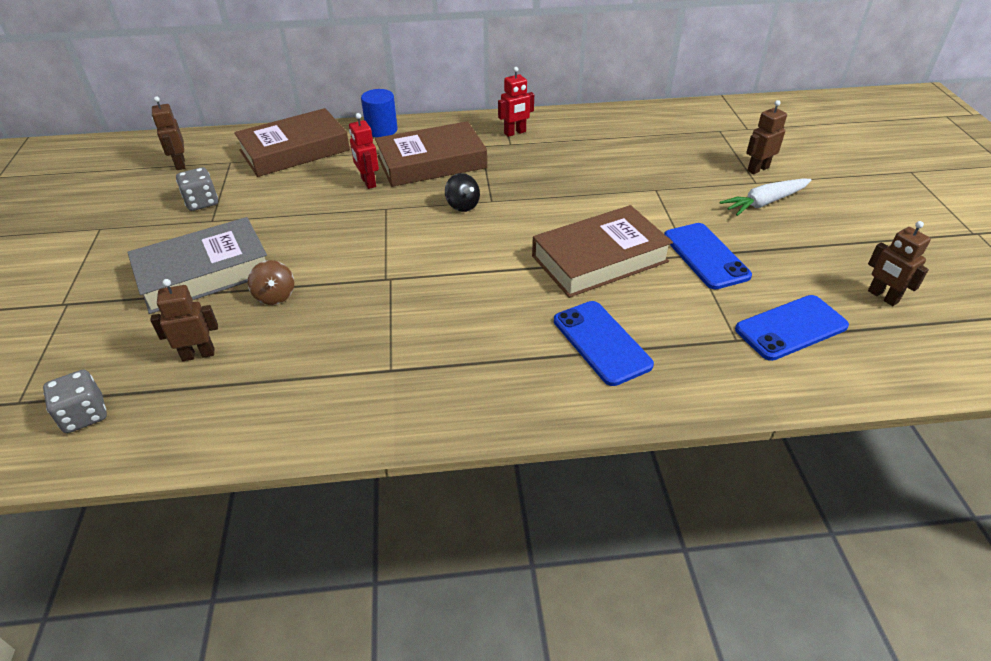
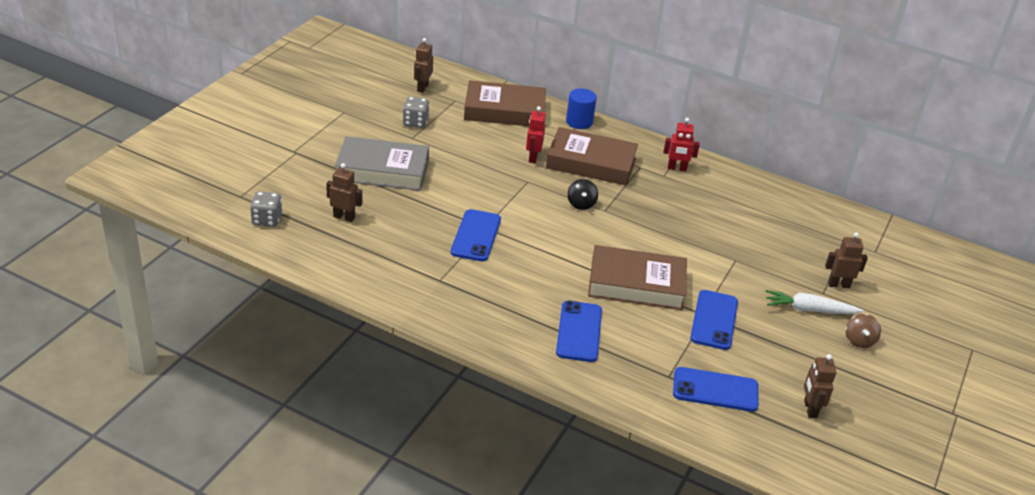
camera: 30 degrees right, 5 degrees down
(275, 296) = (411, 205): brown spinning top -> brown spinning top (859, 341)
(385, 293) = (476, 236): none -> blue phone

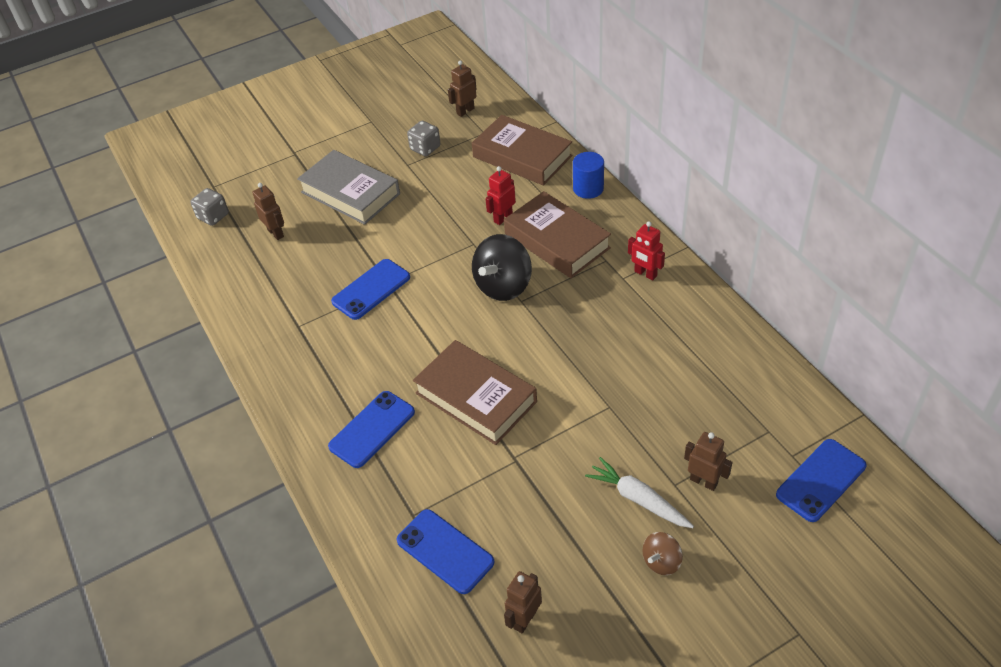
camera: 40 degrees right, 10 degrees up
(581, 204) = (503, 286): black spinning top -> black spinning top, size x1.91
(714, 320) = (519, 470): blue phone -> blue phone (821, 480)

